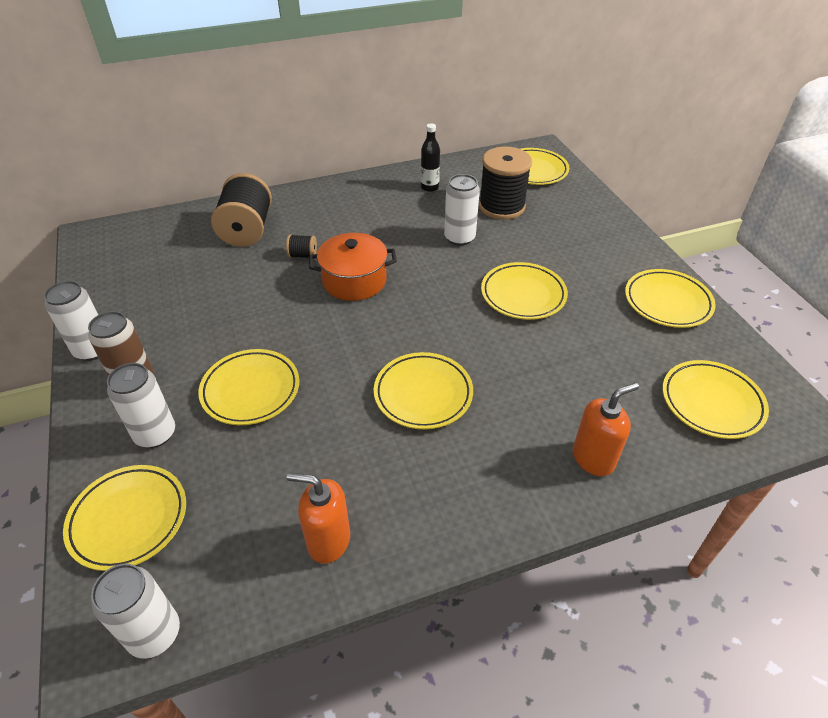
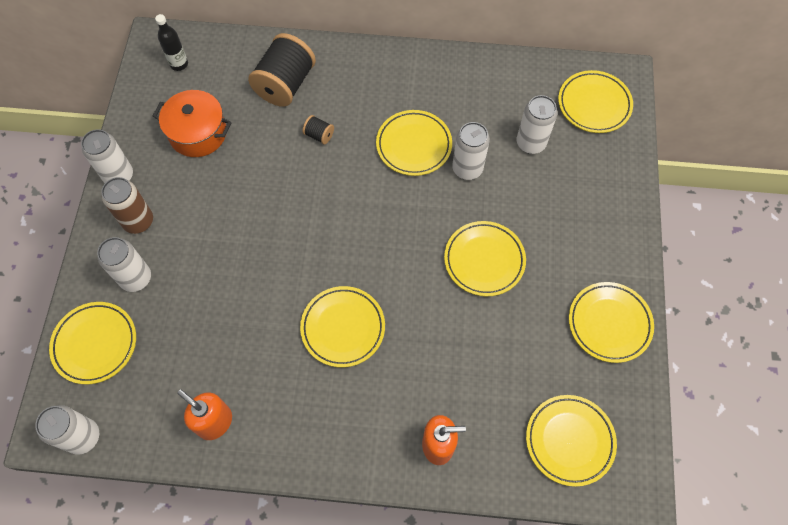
camera: 25 degrees right, 20 degrees up
(250, 390) = (217, 267): yellow plate -> yellow plate (414, 145)
(354, 281) = (348, 184): orange pot -> orange pot (198, 133)
(429, 187) = (476, 90): black bottle -> black bottle (179, 64)
(501, 206) = (531, 143): black spool -> white can

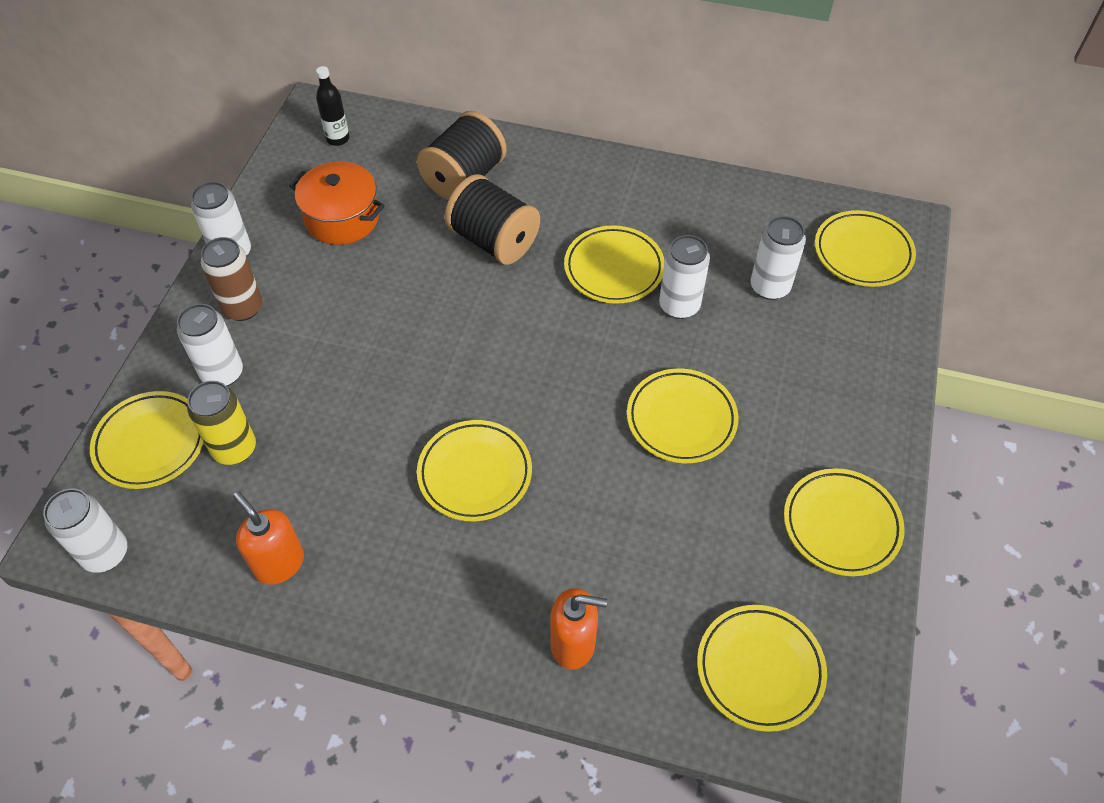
camera: 10 degrees right, 10 degrees down
(160, 338) = (234, 448): none -> yellow can
(319, 135) = (494, 241): black spool -> black spool, size x2.27

